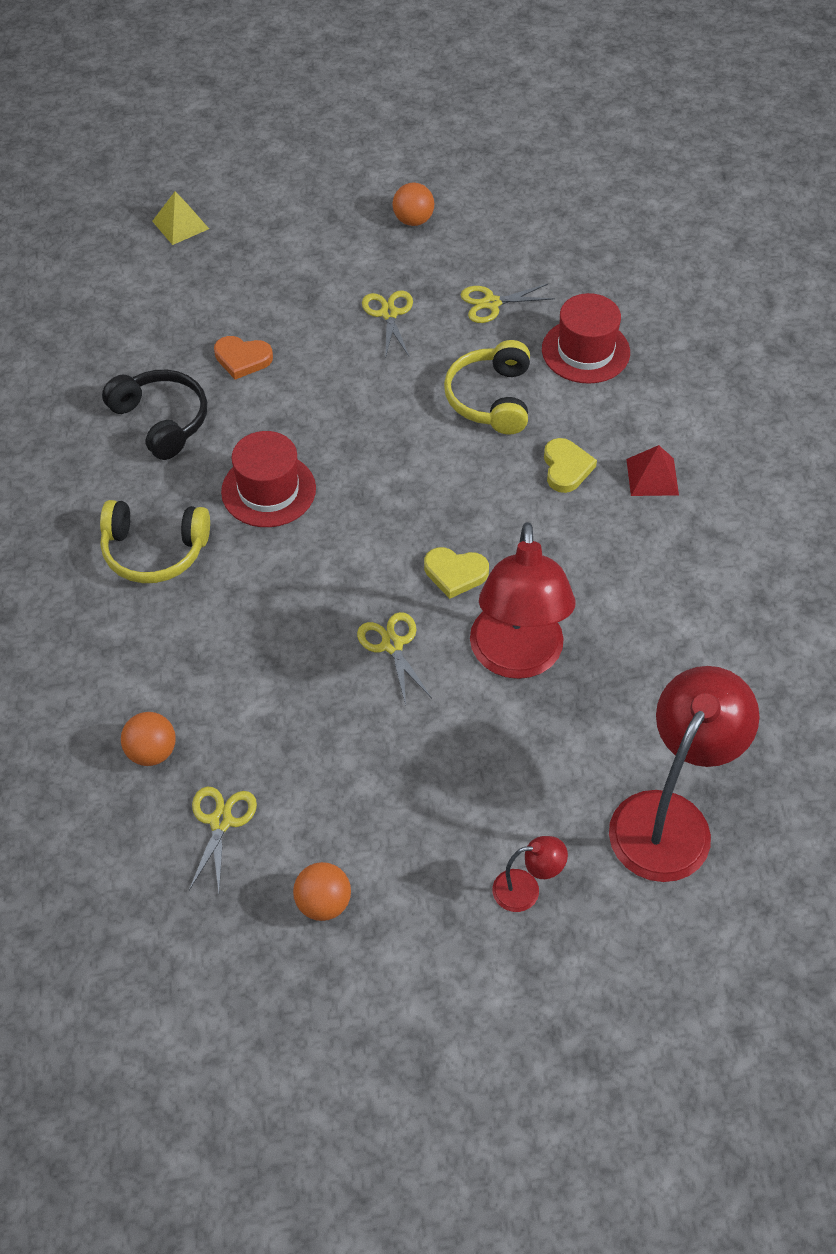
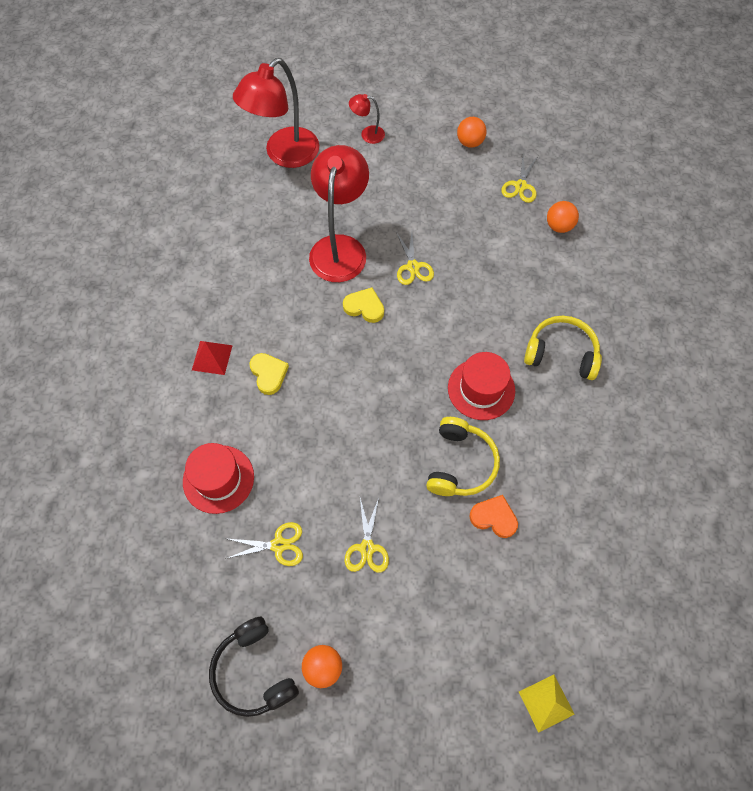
camera: 170 degrees left, 10 degrees up
(161, 421) = (559, 464): black headphones -> black headphones (254, 671)
(491, 399) = (305, 444): yellow headphones -> yellow headphones (460, 464)
(566, 468) = (268, 374): yellow heart -> yellow heart turned 150 degrees clockwise

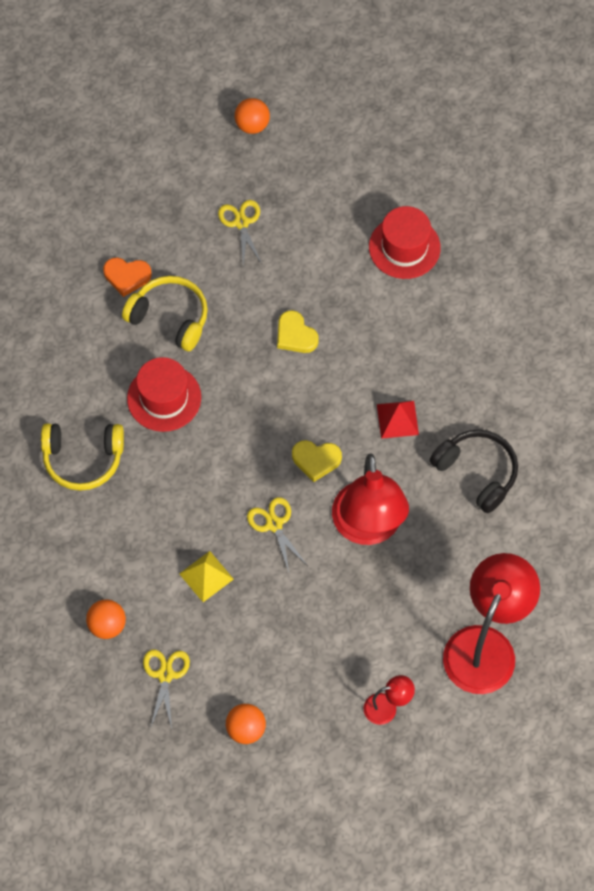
camera: 165 degrees right, 0 degrees up
(212, 357) = (463, 362): red pyramid -> red pyramid (397, 419)
(254, 671) = (310, 109): black headphones -> black headphones (477, 472)
(268, 374) = (395, 359): yellow heart -> yellow heart (295, 335)
(278, 545) = (324, 206): yellow scissors -> none
(460, 464) = (170, 317): yellow headphones -> yellow headphones turned 120 degrees clockwise
(546, 703) = (56, 144): yellow pyramid -> yellow pyramid (206, 576)

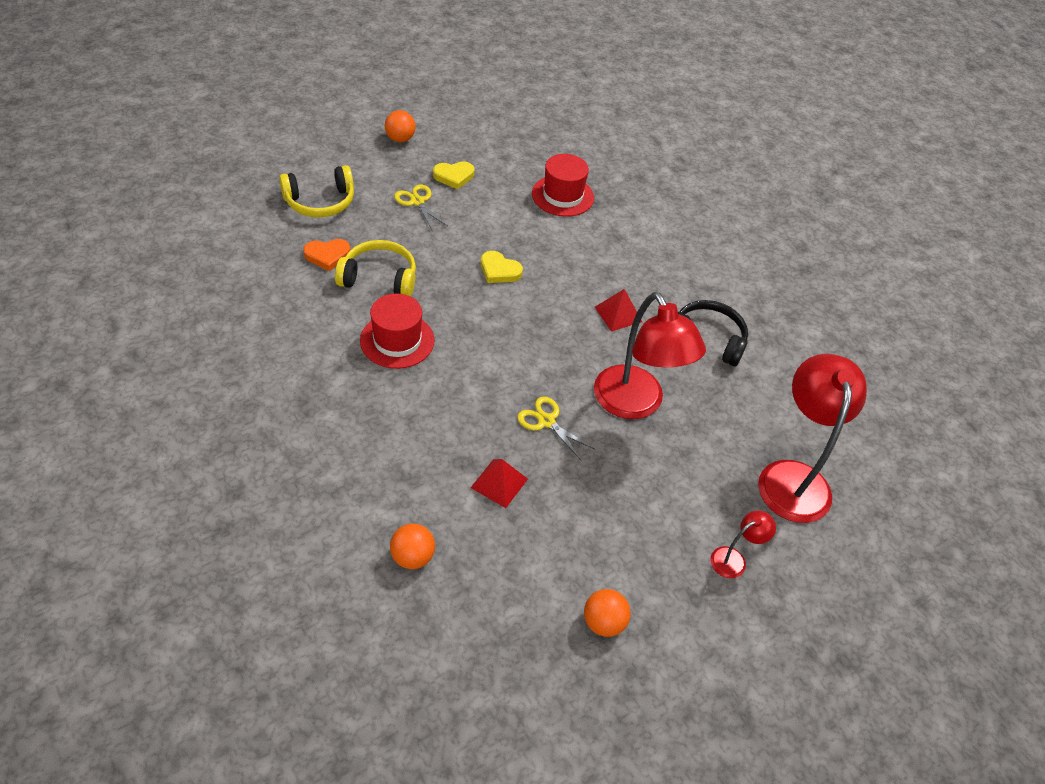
camera: 25 degrees left, 15 degrees down
(83, 459) = (333, 407): yellow headphones -> yellow headphones (320, 202)
(165, 675) = (494, 590): yellow scissors -> none
(206, 576) = (499, 483): yellow pyramid -> red pyramid
(316, 460) = (561, 360): yellow heart -> yellow heart (454, 176)

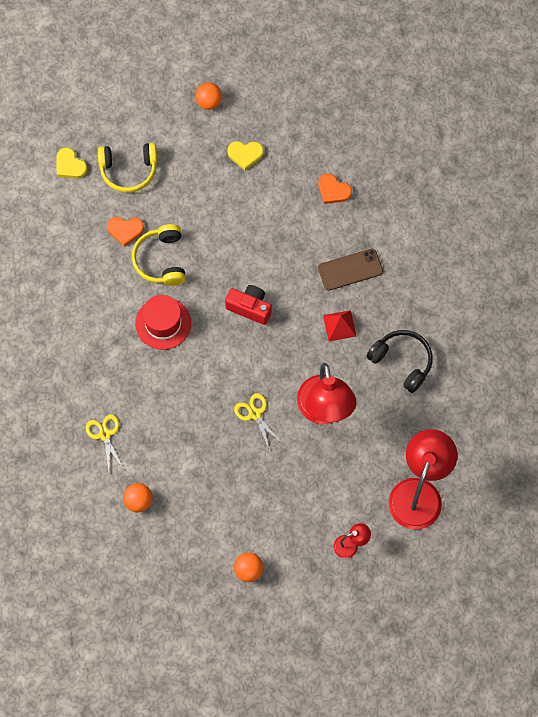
camera: 20 degrees right, 20 degrees up
(379, 278) = (161, 260): yellow headphones -> yellow headphones turned 120 degrees counterclockwise
(417, 202) = (208, 180): yellow scissors -> yellow scissors (105, 434)
(499, 270) = (257, 266): yellow heart -> yellow heart (70, 166)
(499, 483) = (208, 457): red pyramid -> none
(503, 311) = (250, 308): none -> red camera
(562, 196) = (333, 190): red hat -> orange heart
(609, 261) = (350, 269): none -> brown phone

